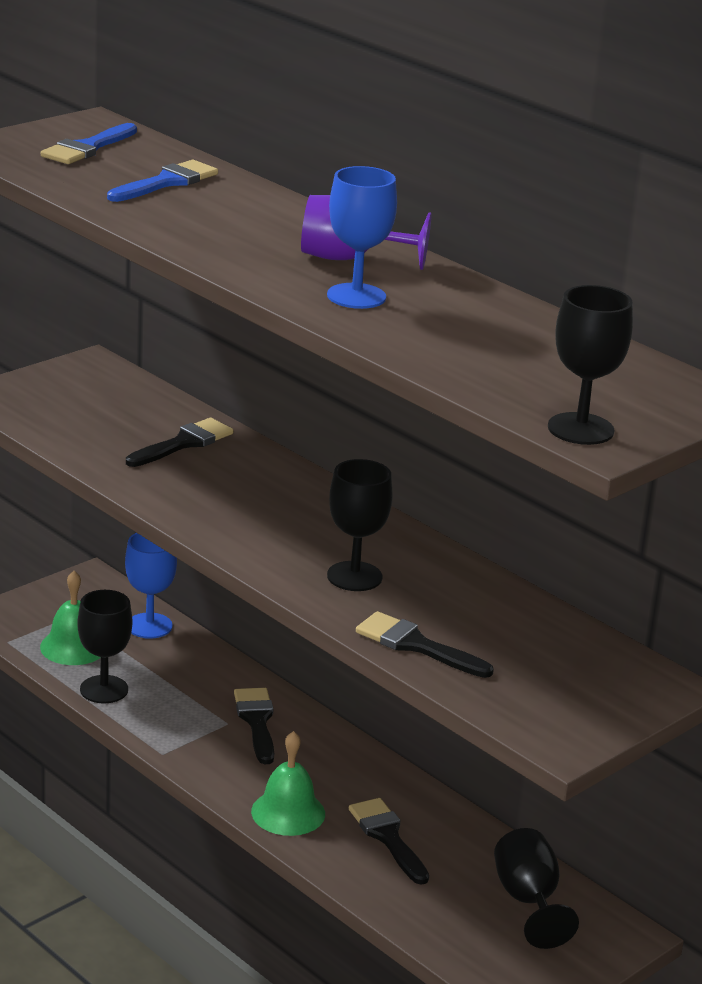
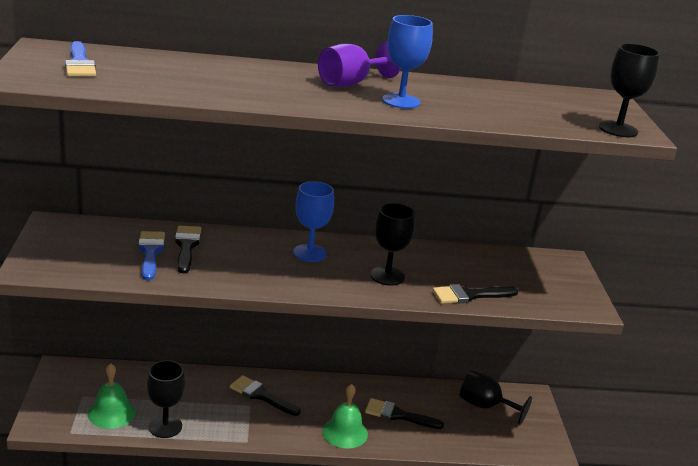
camera: 50 degrees left, 0 degrees up
(149, 626) = (132, 377): blue goblet -> blue goblet (310, 253)
(167, 182) = (171, 70): blue brush -> blue brush (150, 252)

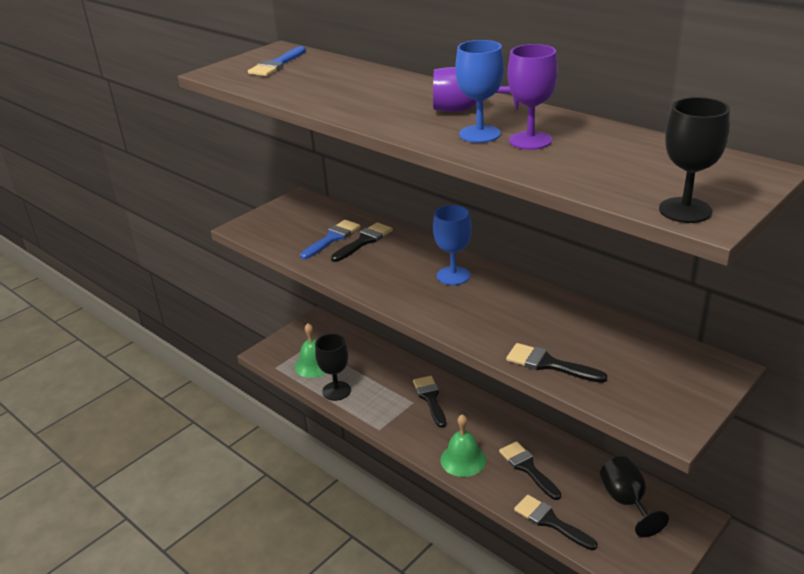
camera: 50 degrees right, 5 degrees up
(387, 276) = (493, 318): black goblet -> none
(445, 100) = (530, 140): none -> purple goblet
(455, 445) = (550, 521): none -> black brush

